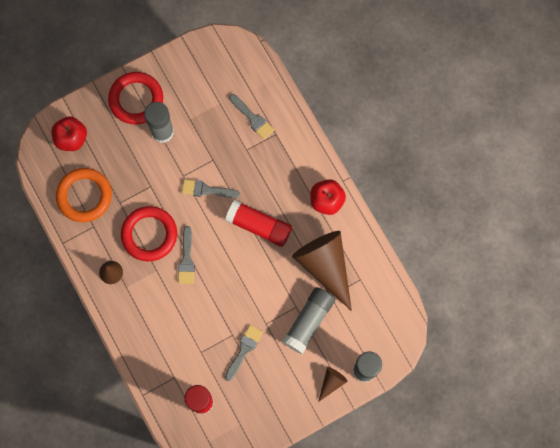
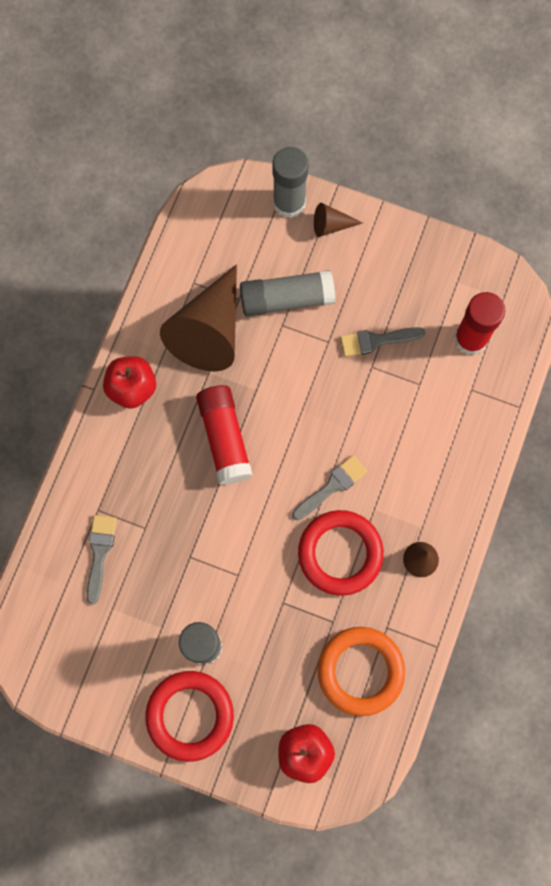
camera: 130 degrees left, 0 degrees up
(206, 190) = (232, 533): grey brush -> none

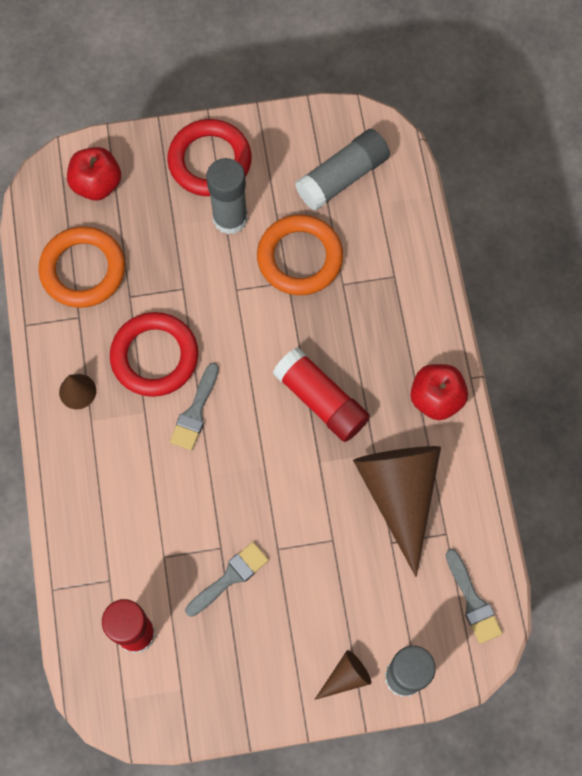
camera: 150 degrees right, 5 degrees down
(100, 552) = (368, 243): grey brush -> grey brush (473, 601)
(166, 573) = (300, 258): none -> orange ring
(286, 298) = (344, 570): grey glue stick -> grey glue stick (342, 177)

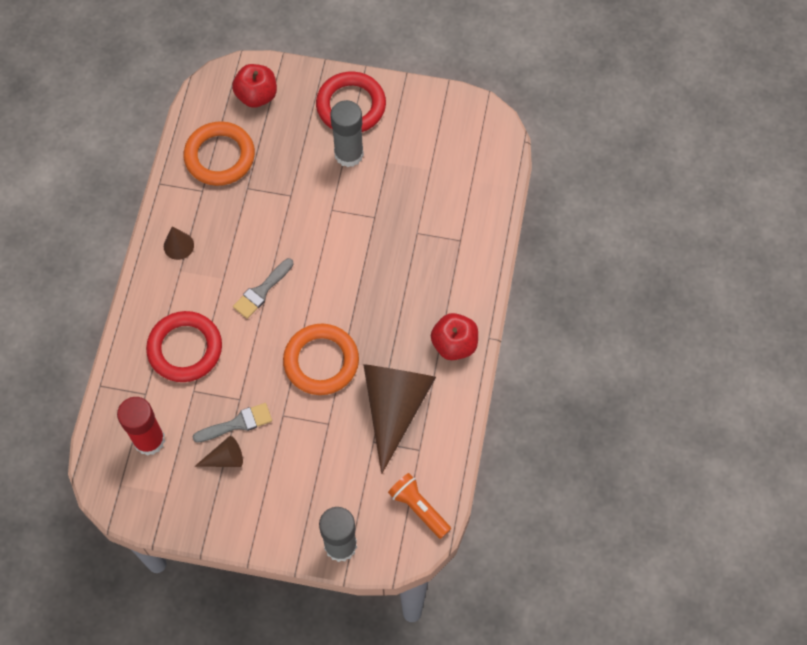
camera: 20 degrees right, 5 degrees down
(154, 357) = (247, 239): red ring -> red ring (185, 349)
(300, 258) = (391, 202): orange ring -> orange ring (321, 361)
(321, 400) = (362, 315): red glue stick -> none
(342, 177) = (450, 151): grey glue stick -> none
(345, 677) = (295, 529): brown cone -> brown cone (225, 458)
(473, 601) = (419, 508): grey brush -> orange flashlight

